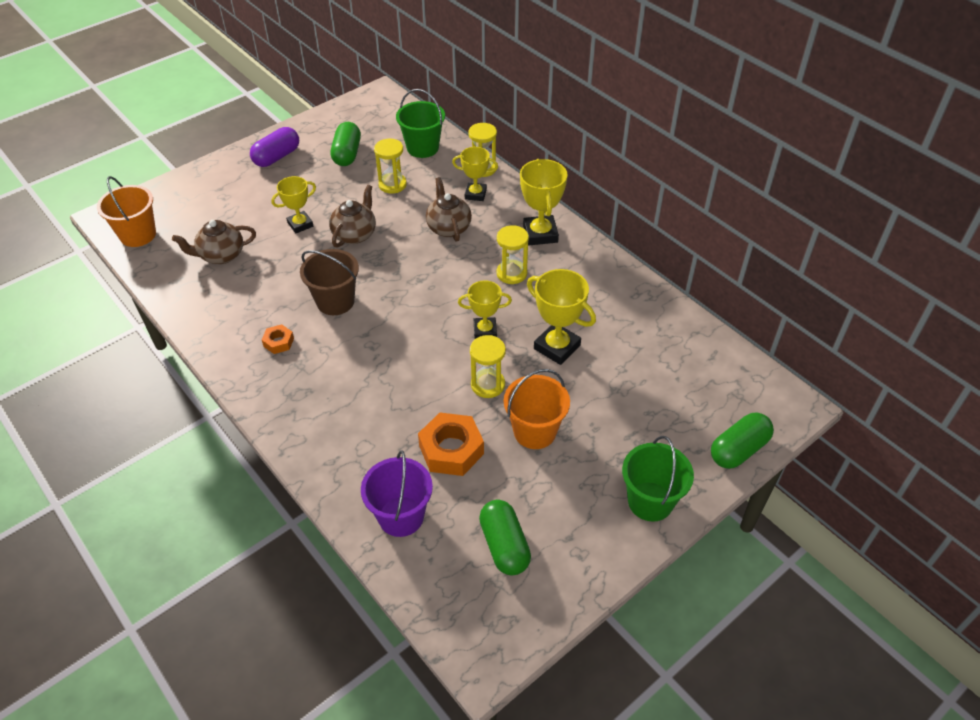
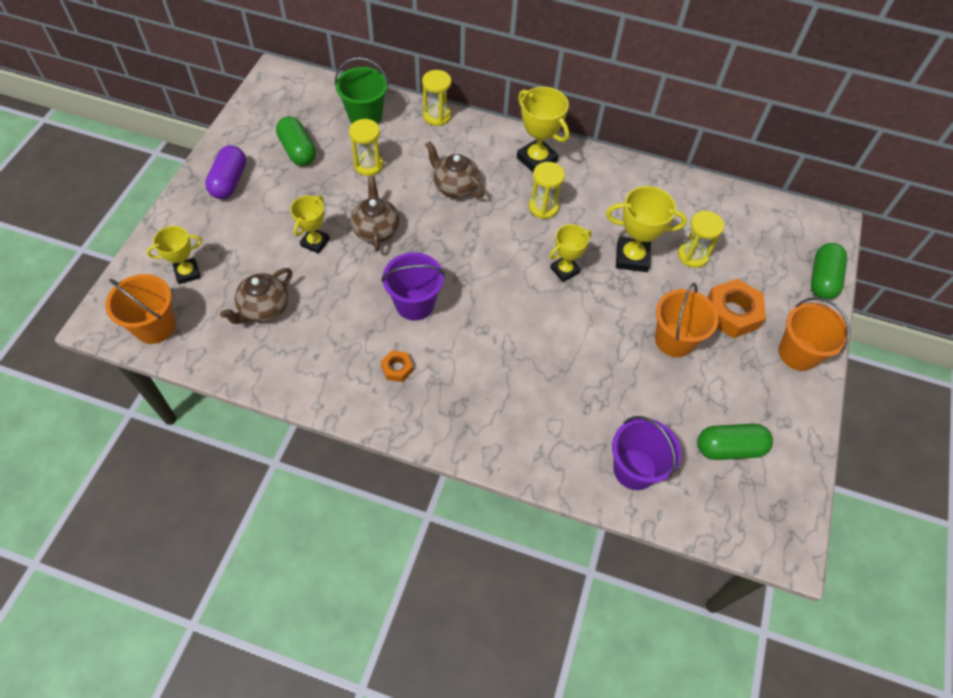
camera: 35 degrees left, 10 degrees up
(335, 301) = (415, 304): brown bucket -> purple bucket
(451, 450) = (625, 390): orange nut -> orange nut (732, 313)
(475, 194) = (451, 144): yellow trophy -> yellow trophy (187, 273)
(488, 385) = (606, 318): yellow hourglass -> yellow hourglass (693, 255)
(504, 545) = (729, 448): green capsule -> green capsule turned 45 degrees counterclockwise
(650, 501) = (798, 353): green bucket -> orange bucket

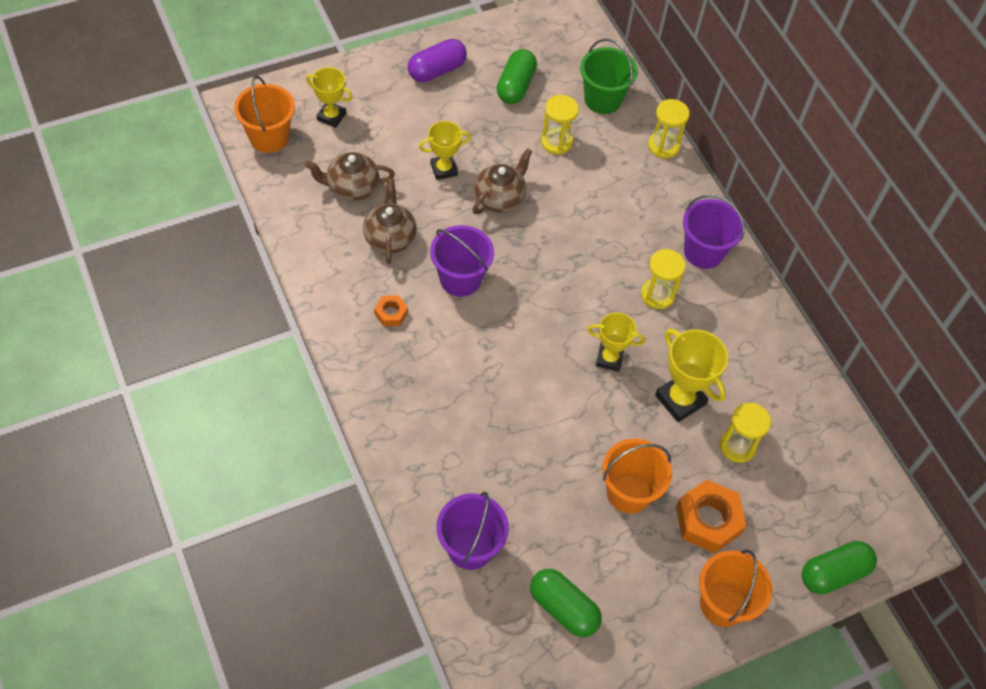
camera: 45 degrees right, 0 degrees up
(455, 187) = (604, 216): brown teapot -> brown teapot (390, 237)
(537, 159) = (703, 252): yellow trophy -> purple bucket

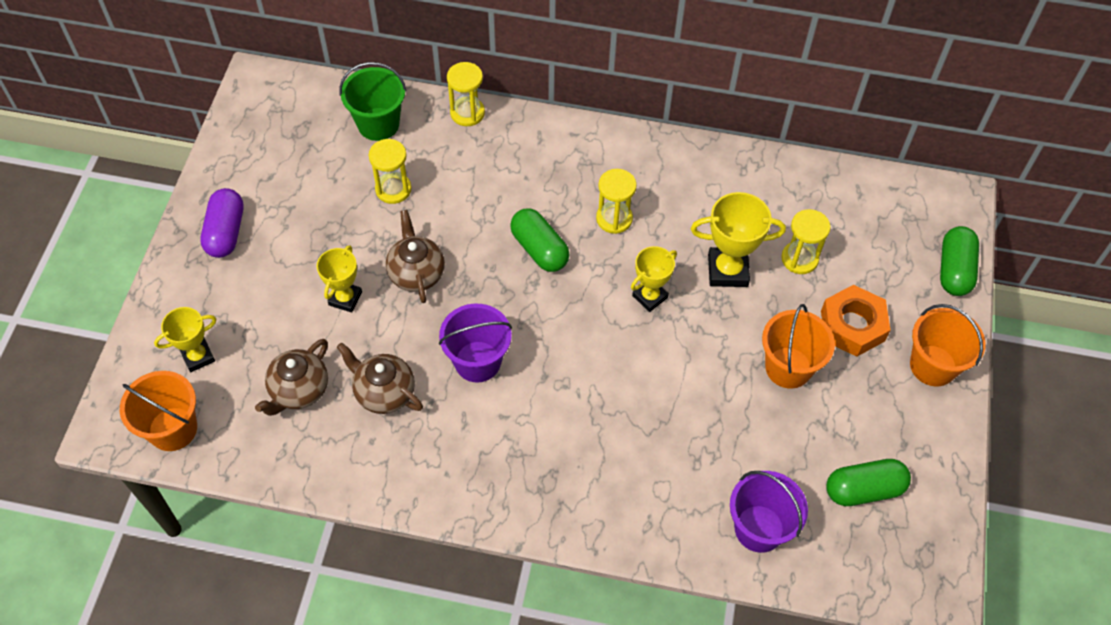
camera: 50 degrees left, 0 degrees up
(391, 313) = (469, 444): orange nut -> none
(516, 86) = (303, 180): green capsule -> green capsule (539, 249)
(703, 252) = (598, 157): purple bucket -> none

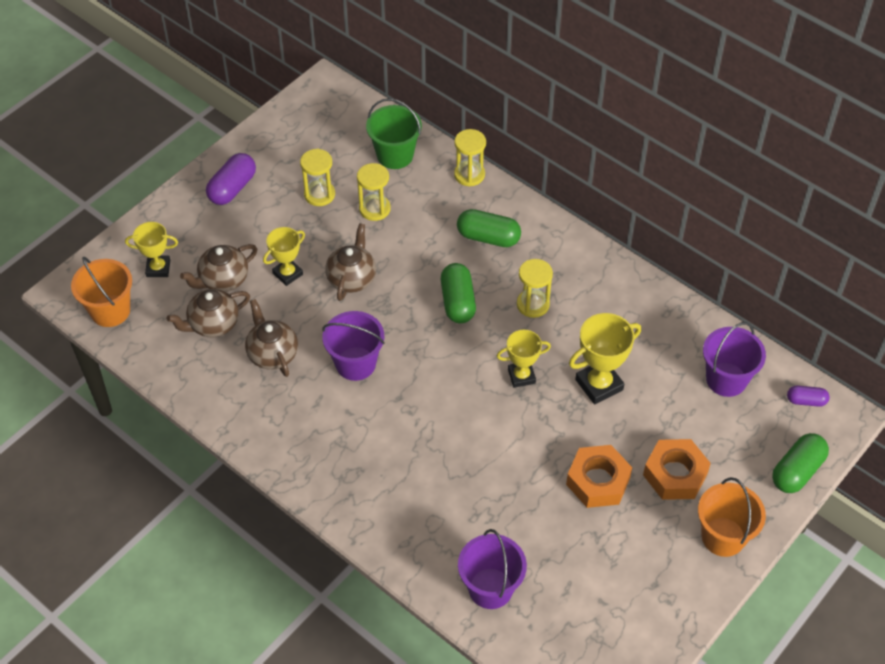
camera: 30 degrees right, 5 degrees down
(279, 337) = (223, 280): none -> brown teapot
(727, 270) = (599, 385): yellow trophy -> yellow trophy turned 60 degrees counterclockwise
(788, 367) = (598, 481): orange bucket -> orange nut
(799, 259) = (666, 402): yellow hourglass -> yellow hourglass (319, 194)
(837, 211) = (726, 379): none -> purple bucket
(864, 489) = (596, 602): green capsule -> green capsule (488, 237)
(919, 199) = (806, 401): none -> purple capsule

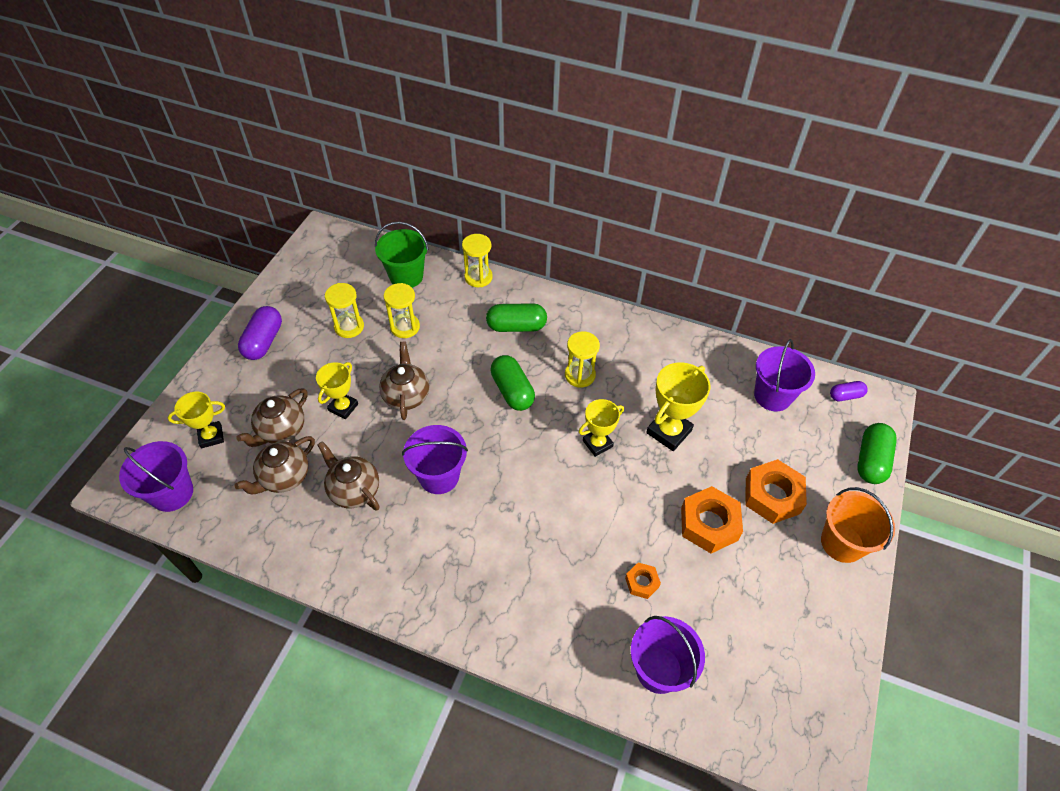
camera: 20 degrees left, 0 degrees up
(110, 311) = (172, 493): orange bucket -> purple bucket
(508, 513) = (642, 582): none -> orange nut

